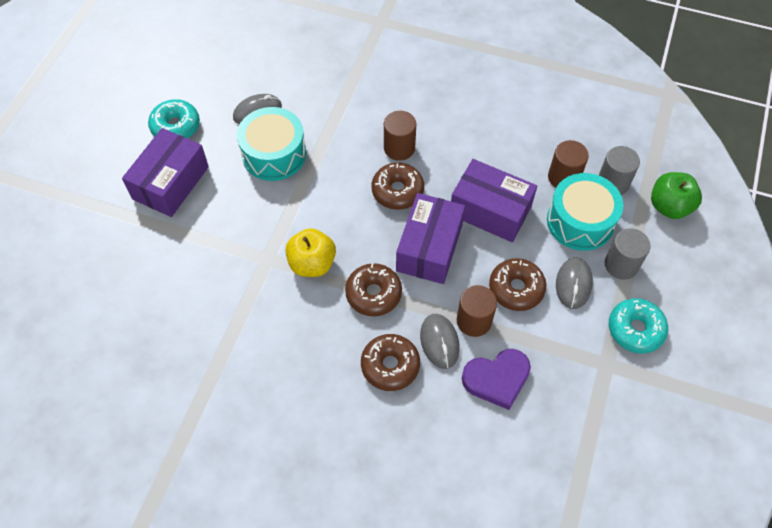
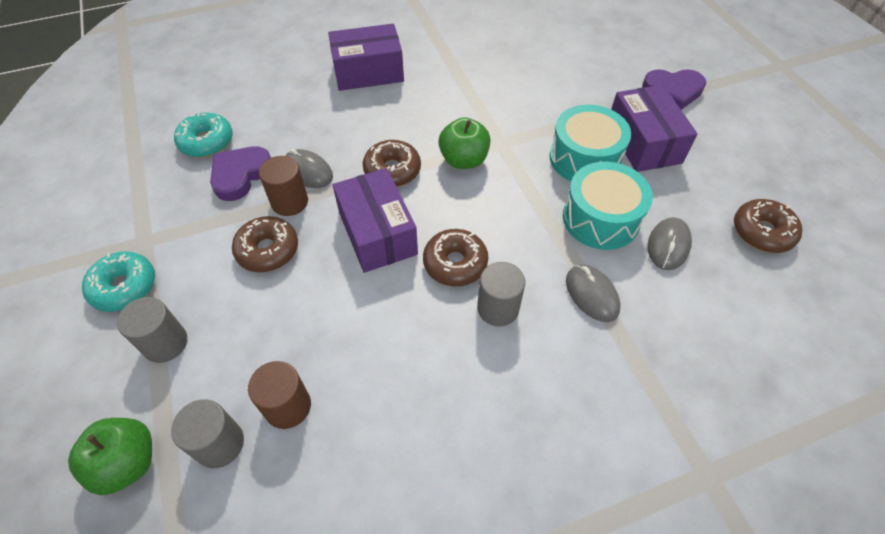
camera: 140 degrees right, 5 degrees down
(84, 206) = (673, 91): none -> purple heart
(175, 126) = (709, 183): turquoise donut -> turquoise donut (206, 142)
(312, 263) = (463, 160): yellow apple -> green apple
(390, 365) = (334, 136): brown donut -> brown donut (762, 232)
(399, 148) = (498, 308): brown cylinder -> grey cylinder
(490, 211) = (346, 307): purple box -> purple box (368, 72)
(573, 284) = (210, 290): grey mouse -> grey mouse (591, 294)
(580, 221) = (237, 363): turquoise drum -> turquoise drum (584, 158)

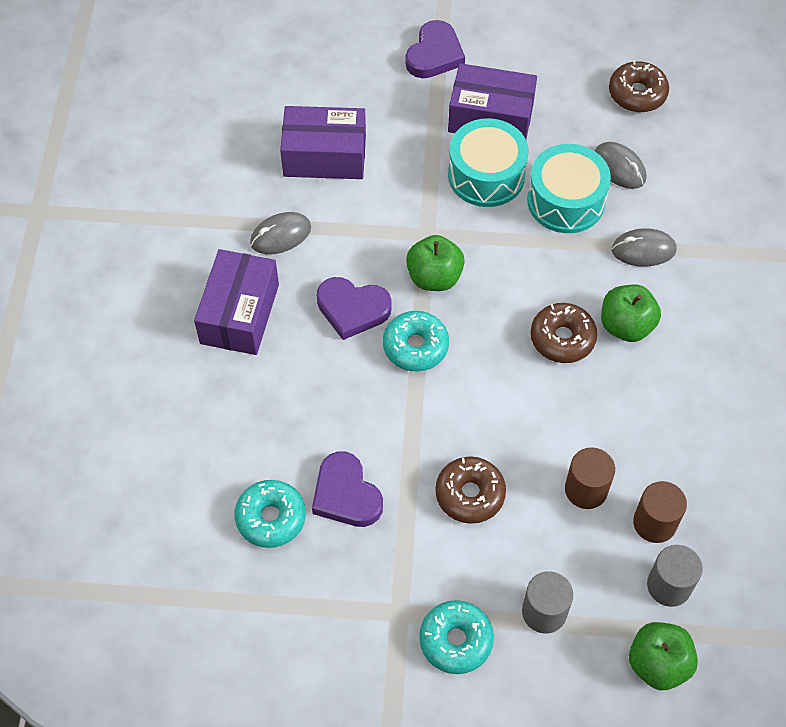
camera: 65 degrees left, 5 degrees up
(289, 202) = (412, 456): brown cylinder -> brown cylinder (586, 489)
(308, 171) = (375, 426): grey mouse -> grey mouse (280, 235)
(377, 233) = (494, 390): purple box -> purple box (325, 156)
(392, 170) = (415, 346): brown donut -> turquoise donut
(405, 125) = (352, 309): none -> purple heart
(498, 308) = (626, 326): grey cylinder -> green apple

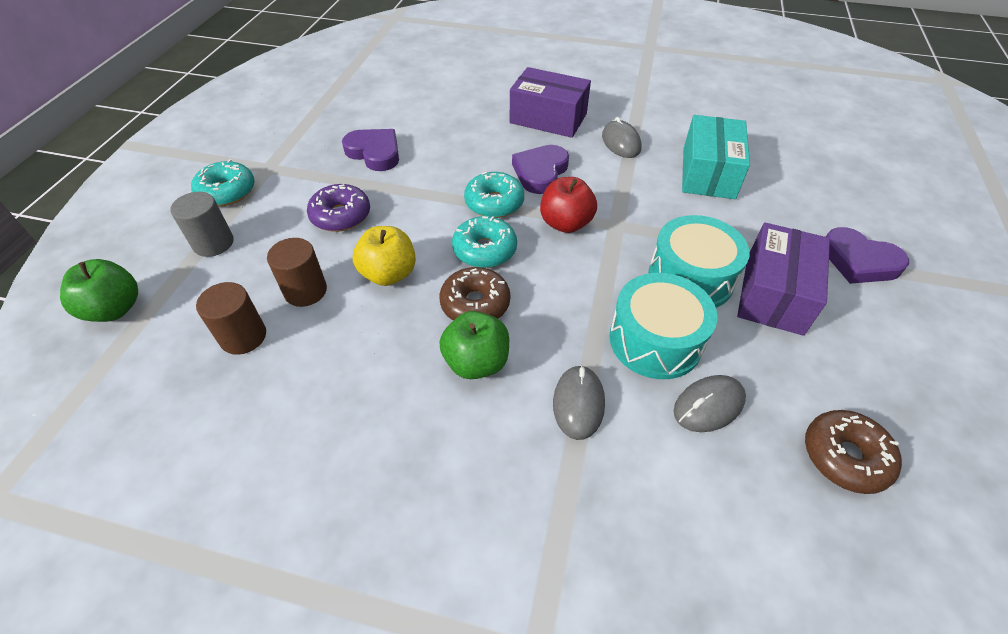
camera: 100 degrees right, 10 degrees down
(271, 518) = (374, 119): turquoise donut -> turquoise donut (484, 250)
(325, 156) = (708, 173): purple box -> turquoise box
(346, 494) = (374, 153): purple heart -> purple heart turned 60 degrees clockwise
(434, 277) = (565, 223): green apple -> red apple
(470, 494) = (341, 216): brown donut -> purple donut
(544, 421) = (389, 274): none -> yellow apple
(669, 585) = (176, 334): grey cylinder -> none

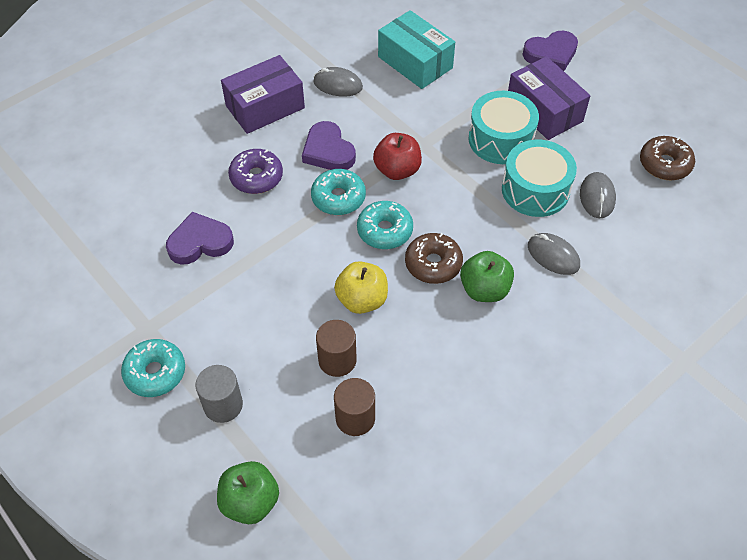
camera: 55 degrees left, 5 degrees up
(341, 216) = (266, 302): purple donut -> purple donut (256, 177)

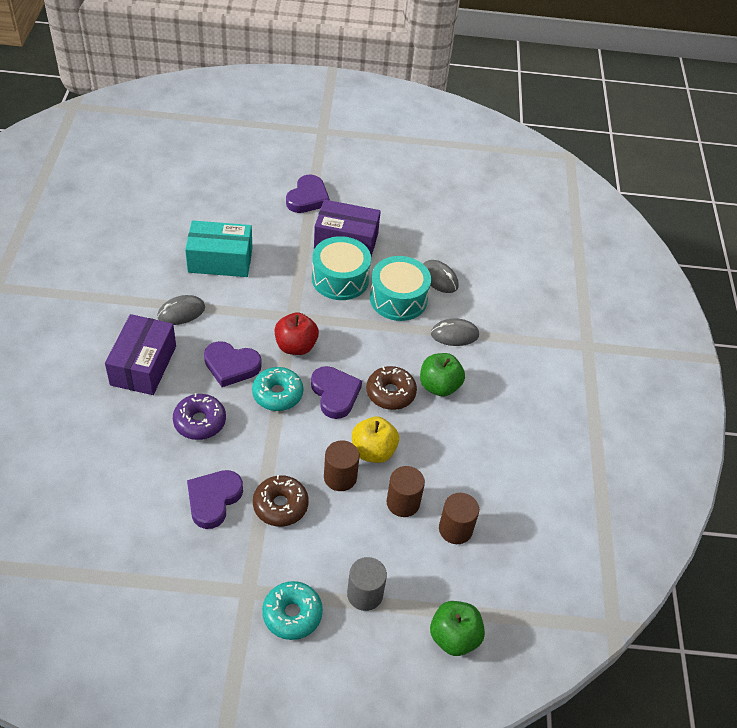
camera: 50 degrees left, 5 degrees down
(311, 299) = (340, 477): none -> brown cylinder
(385, 231) = (335, 394): turquoise donut -> purple heart
(664, 164) = (454, 231): brown donut -> brown donut (280, 505)

